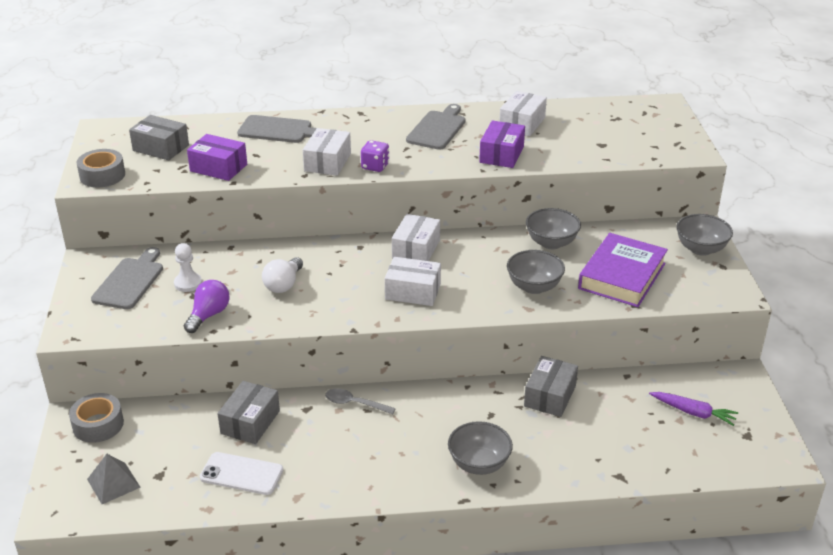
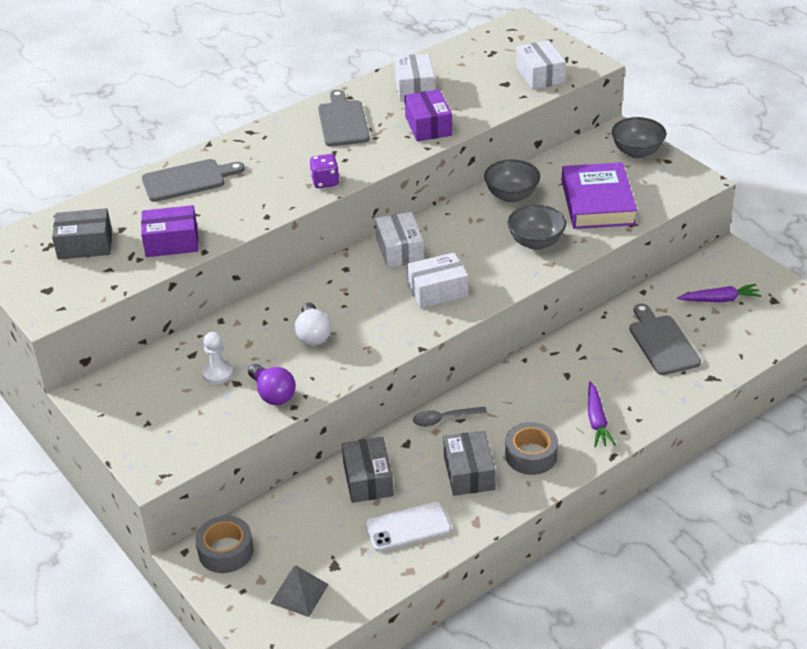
camera: 30 degrees left, 5 degrees up
(102, 175) = (57, 298): grey tape -> grey tape (531, 455)
(130, 281) = (156, 396): grey cutting board -> grey cutting board (662, 342)
(208, 315) = (273, 394): purple light bulb -> purple light bulb turned 150 degrees clockwise
(327, 162) = (274, 195): white box -> white box (540, 75)
(479, 464) = (597, 420): grey bowl -> purple carrot
(550, 396) = (599, 337): grey box -> grey box (469, 473)

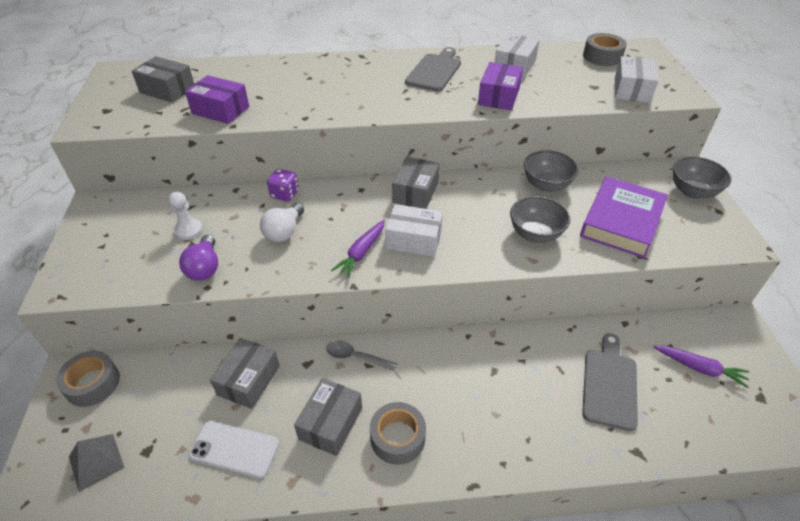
camera: 30 degrees right, 5 degrees up
(188, 180) = (283, 72): grey cutting board -> none
(325, 182) = (375, 109): purple dice -> purple dice (285, 194)
(400, 250) = (415, 192): white box -> grey box
(488, 48) = (602, 56): none -> grey tape
(597, 420) = (486, 435): purple carrot -> purple carrot (361, 253)

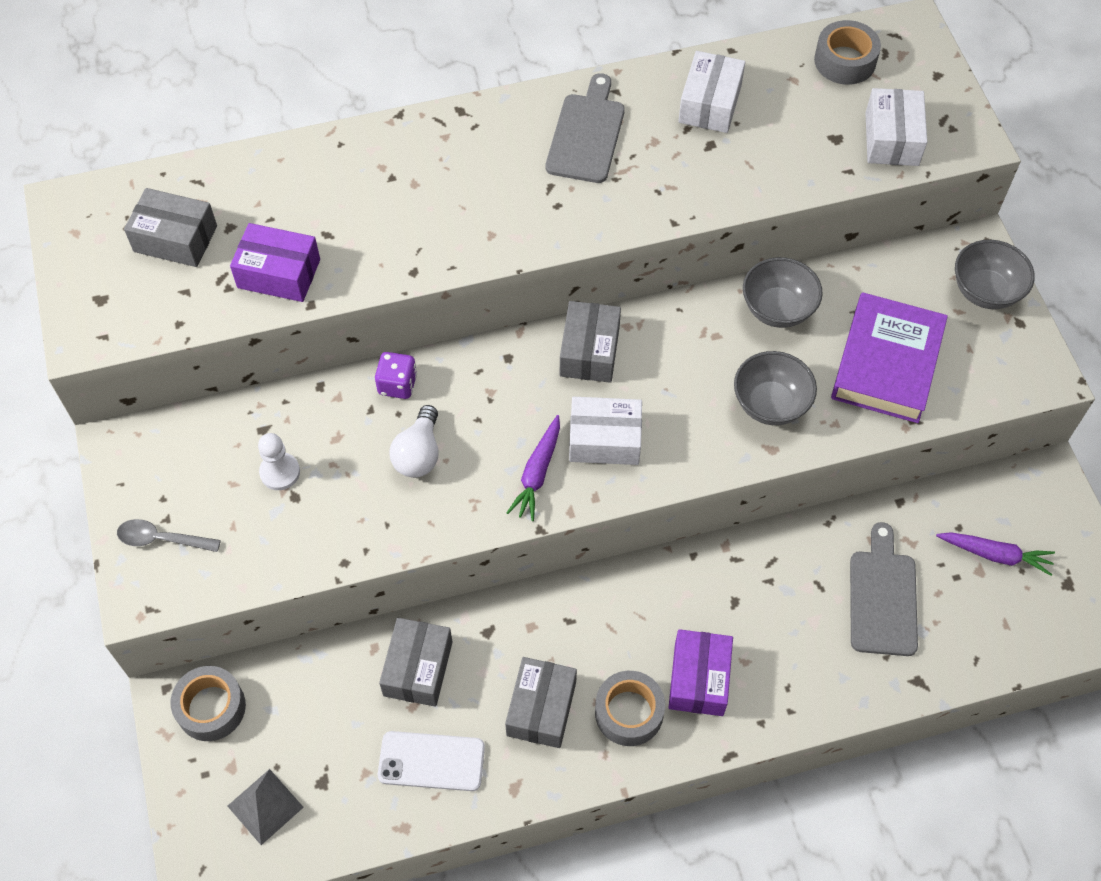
camera: 10 degrees left, 15 degrees up
(205, 268) = (329, 532): purple light bulb -> none
(355, 357) = (550, 611): grey spoon -> grey spoon (161, 539)
(498, 96) = (694, 182): purple box -> purple box (698, 679)

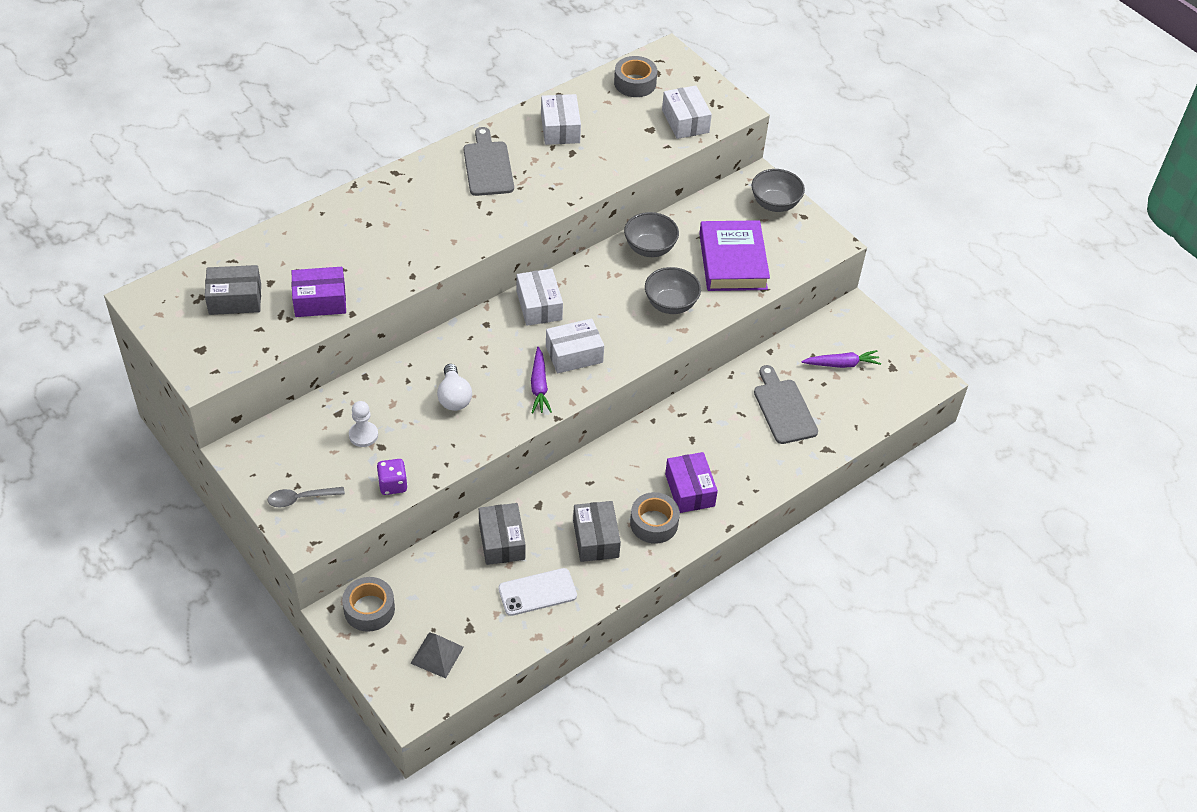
camera: 25 degrees left, 10 degrees down
(397, 384) = (418, 360): purple dice -> purple dice (393, 485)
(589, 351) = (539, 305): grey box -> white box

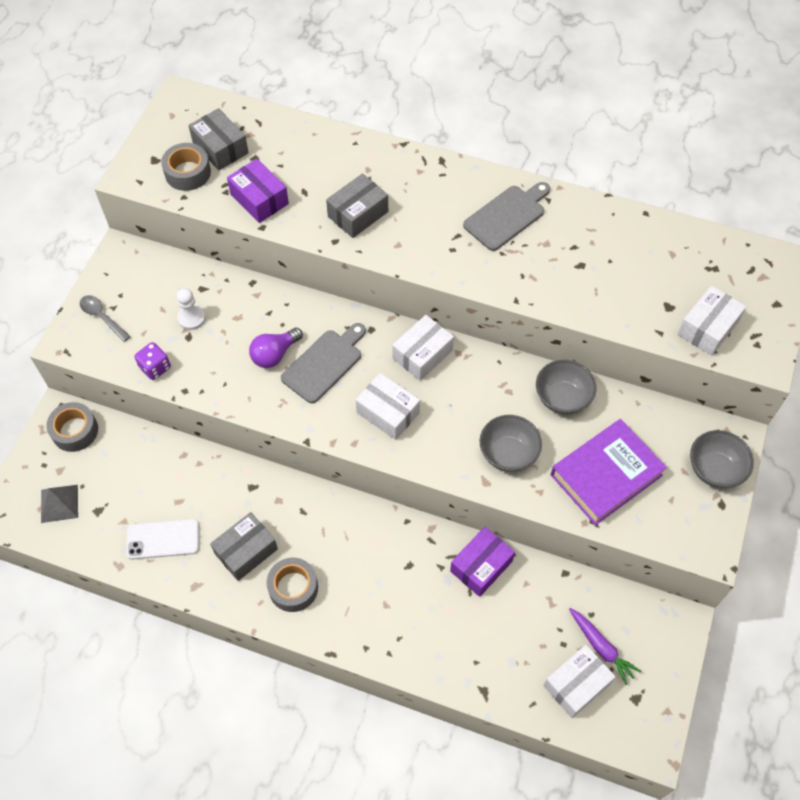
camera: 60 degrees right, 10 degrees up
(454, 397) = (274, 354): white light bulb -> purple light bulb
(502, 541) = (197, 482): grey box -> grey box (358, 214)
(537, 592) = (163, 539): white phone -> white phone turned 45 degrees counterclockwise
(539, 386) = (332, 407): purple carrot -> none
(560, 128) = (602, 239): white box -> white box (576, 684)
(635, 83) = (718, 260): grey tape -> grey tape (187, 173)
(689, 490) = (349, 596): purple box -> purple box (481, 566)
(784, 408) = (504, 624): grey cutting board -> grey cutting board (324, 363)

